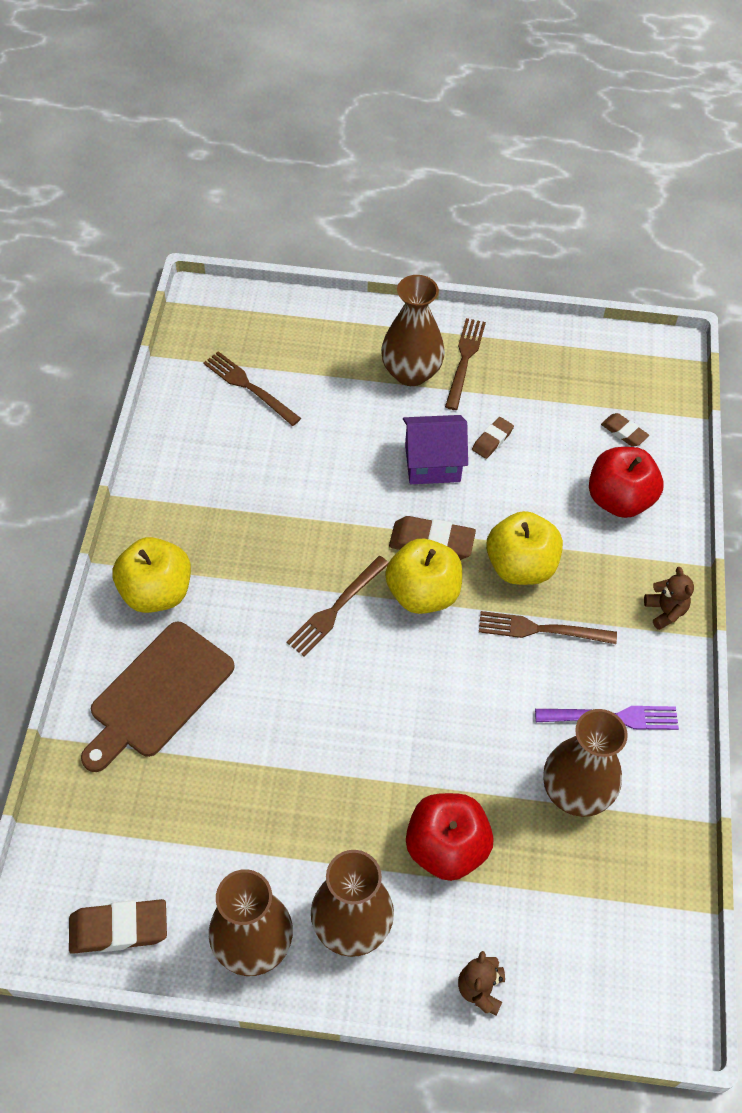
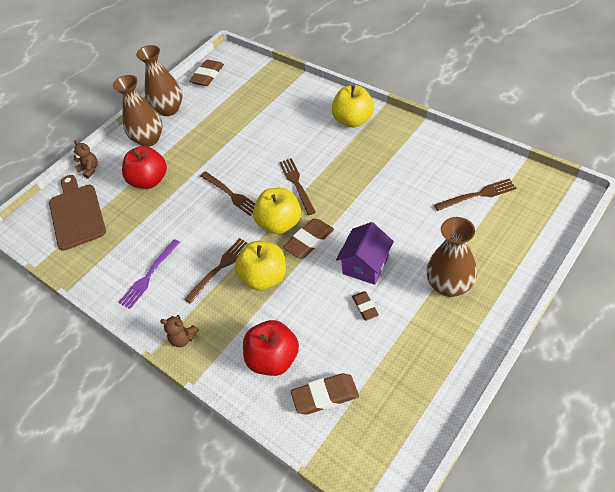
camera: 130 degrees right, 5 degrees down
(158, 694) = (298, 108): brown cutting board -> brown cutting board (76, 214)
(464, 360) = (446, 324): brown fork -> brown fork (230, 194)
(575, 792) = (129, 240): brown vase -> none
(624, 432) = (325, 396): brown eraser -> brown eraser, size x1.67

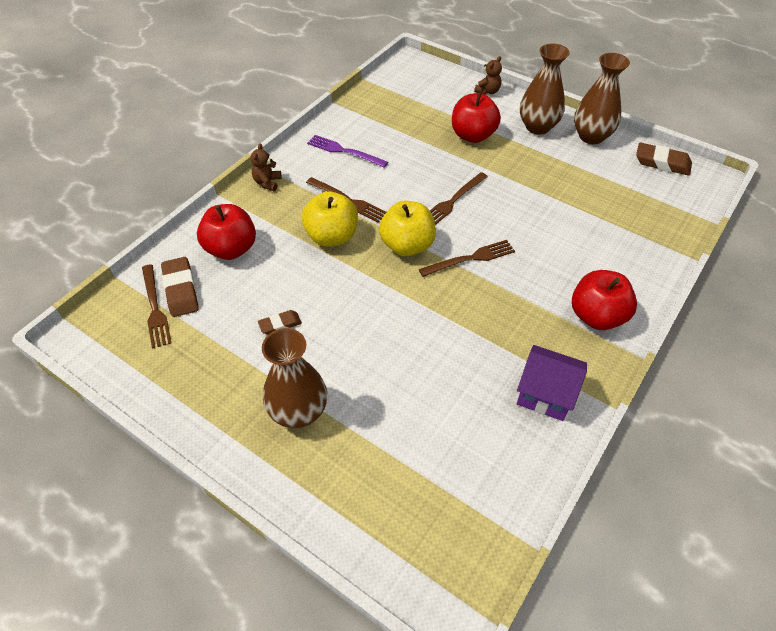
camera: 80 degrees right, 0 degrees up
(76, 214) = (426, 92): brown cutting board -> none
(309, 241) = (379, 272): brown eraser -> none
(353, 120) = (596, 316): yellow apple -> red apple
(365, 265) = (338, 326): purple house -> purple house (545, 394)
(478, 195) = (452, 463): brown fork -> brown fork (155, 308)

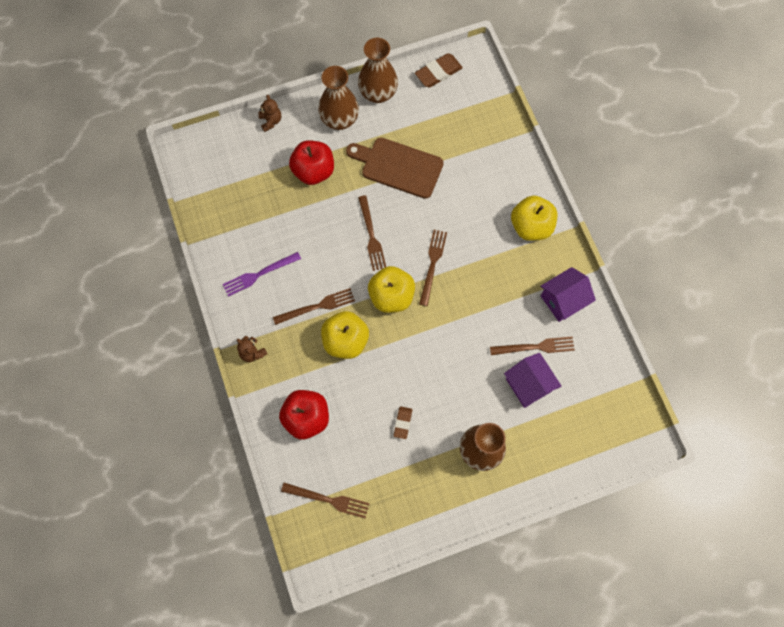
camera: 55 degrees left, 20 degrees up
(181, 290) = (323, 473): brown eraser -> none
(414, 416) = (528, 385): none -> purple house
(465, 398) = (535, 347): none -> brown fork
(540, 184) = (398, 167): none -> brown cutting board
(596, 316) = (531, 226): red apple -> yellow apple

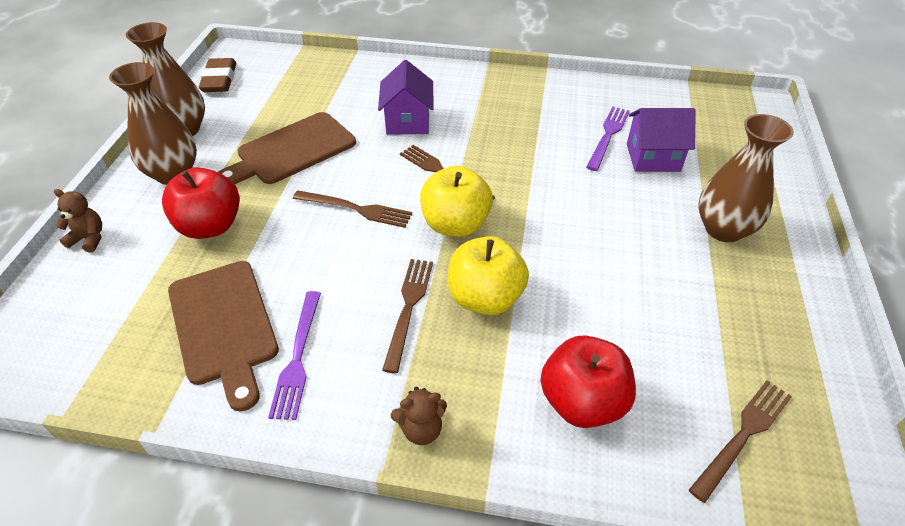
camera: 60 degrees left, 25 degrees down
(257, 228) = (224, 326): none -> brown cutting board
(403, 423) = (648, 288): brown eraser -> none
(531, 226) = (462, 87): yellow apple -> none
(535, 347) = (608, 135): brown fork -> purple fork
(563, 300) = (565, 98): purple house -> purple house (407, 121)

